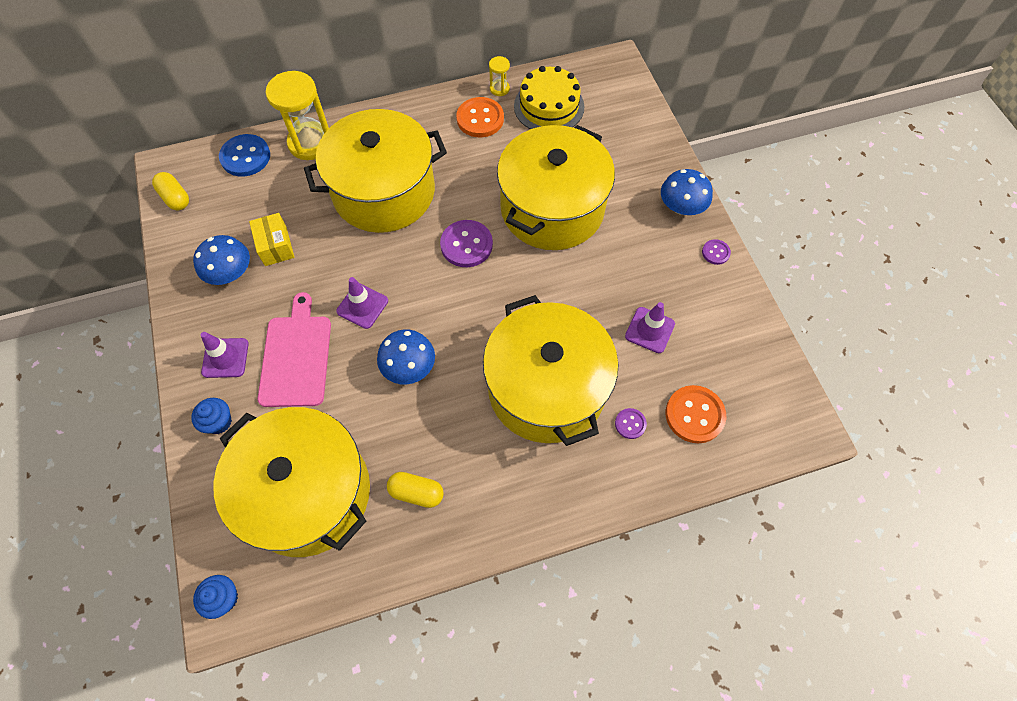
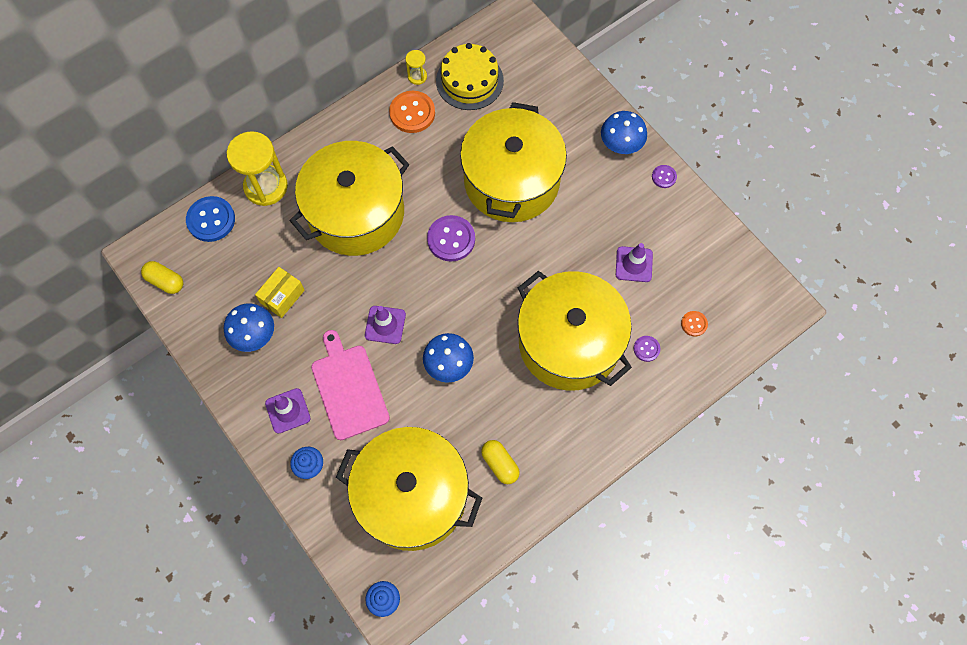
camera: 20 degrees left, 5 degrees up
(276, 246) = (282, 296): yellow box -> yellow box turned 75 degrees clockwise
(416, 493) = (500, 464): yellow capsule -> yellow capsule turned 60 degrees clockwise
(694, 415) = (694, 324): orange button -> orange button, size x0.53

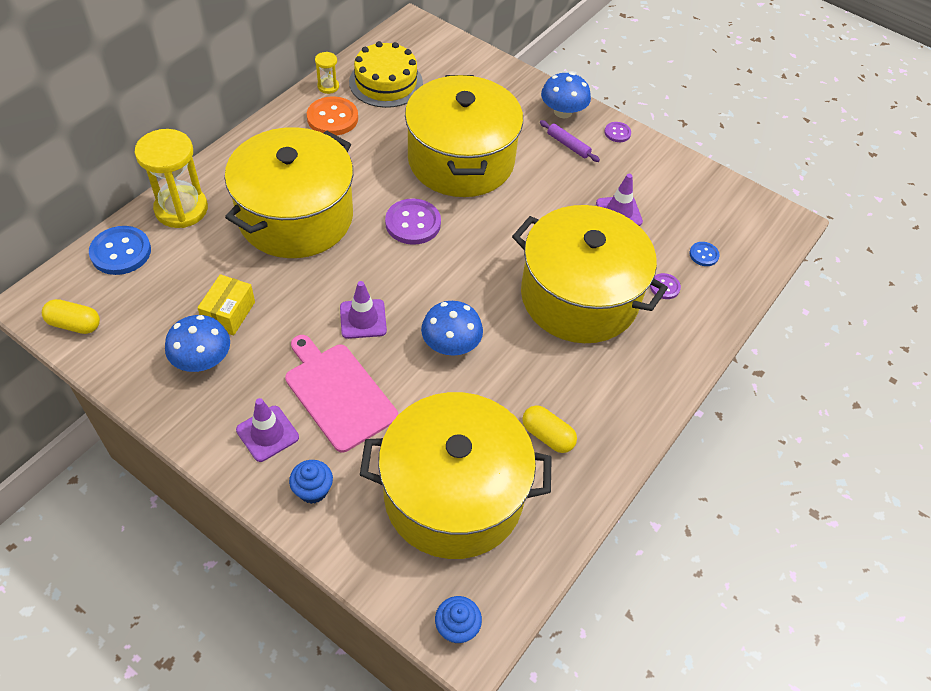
camera: 20 degrees left, 15 degrees down
(613, 182) = (568, 145): none -> purple rolling pin
(694, 324) = (703, 255): orange button -> blue button

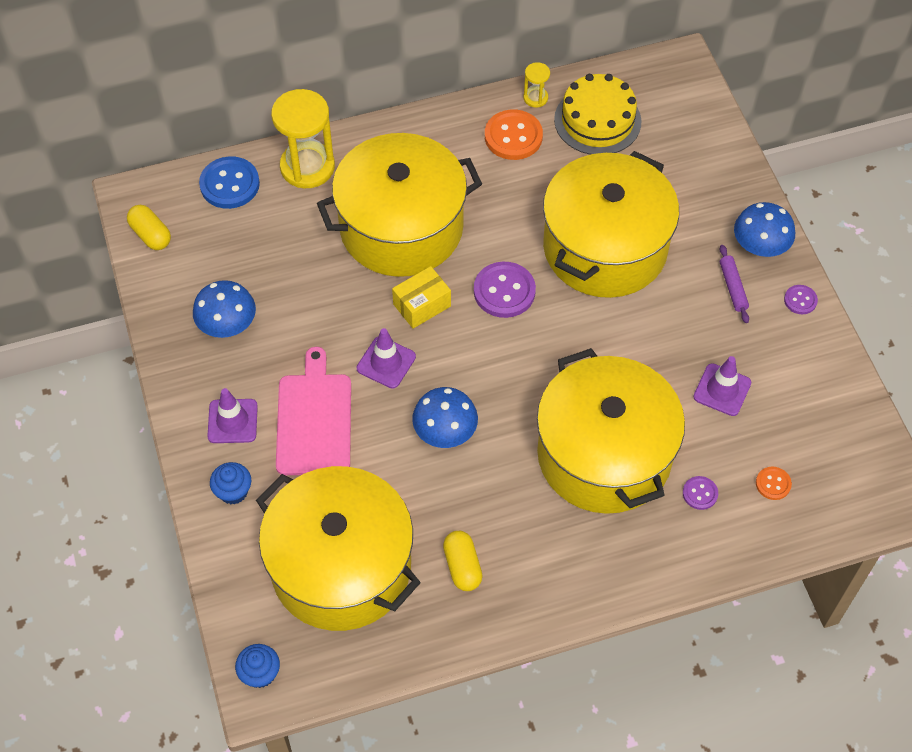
camera: 40 degrees right, 5 degrees up
(229, 313) = (277, 293): yellow box -> yellow box (422, 305)
(703, 255) = (773, 484): blue button -> orange button

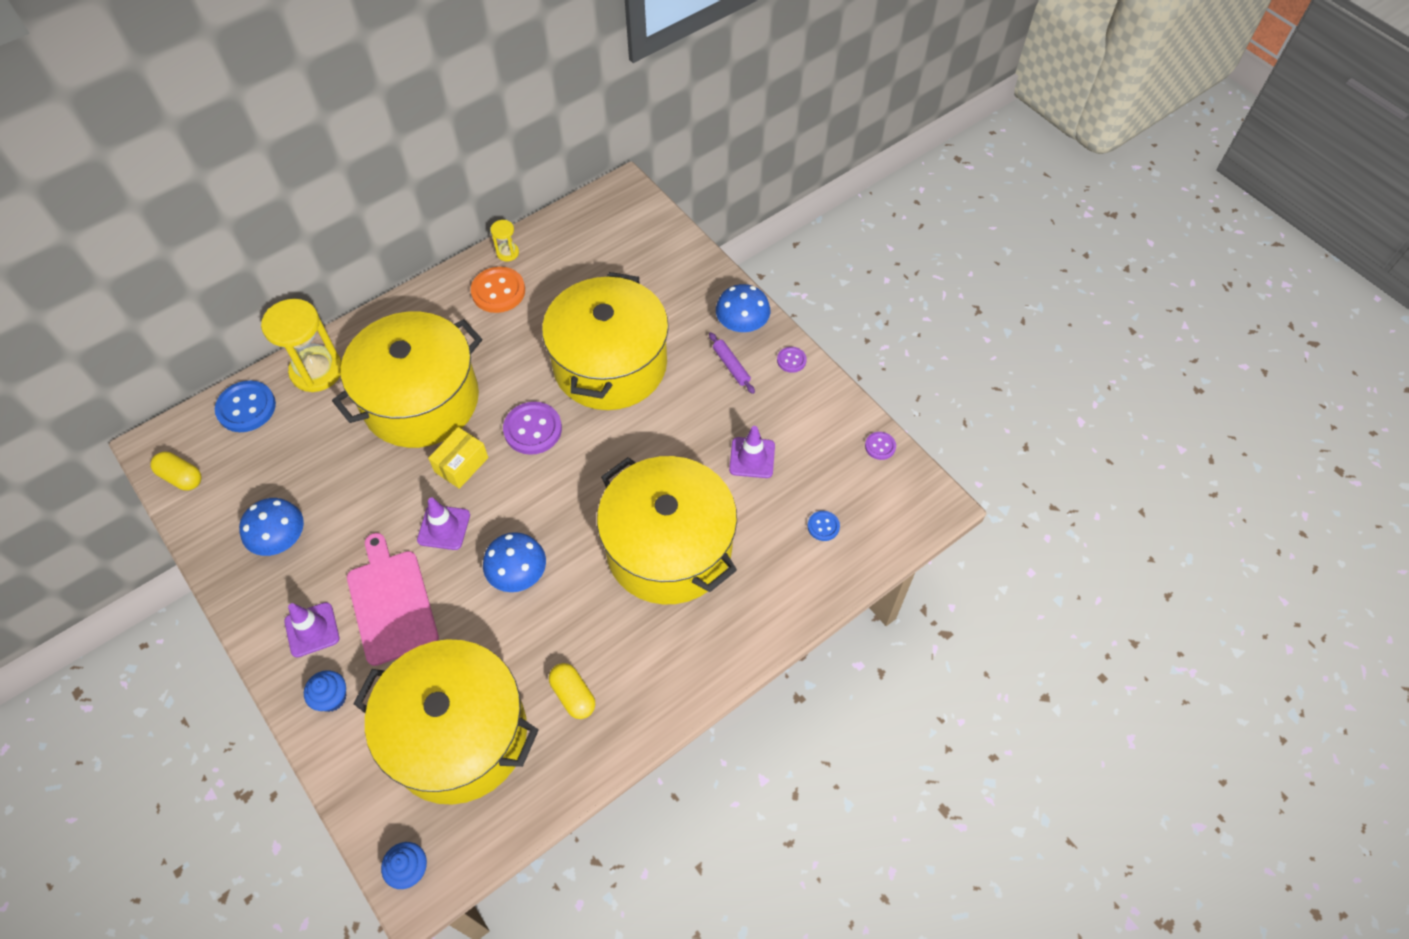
camera: 20 degrees left, 0 degrees up
(597, 120) = (568, 257): yellow cake -> none
(700, 493) = (764, 556): purple button -> purple button (880, 446)
(773, 484) = (823, 526): orange button -> blue button

